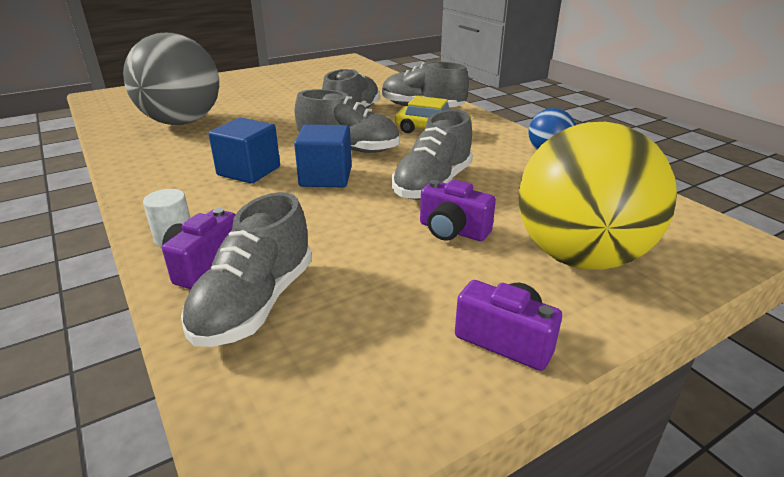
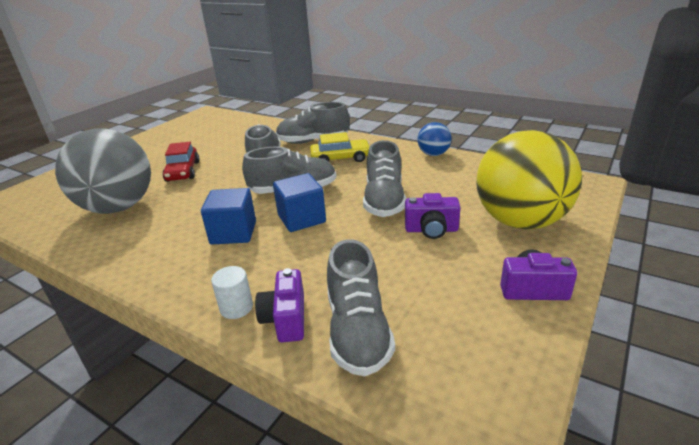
camera: 25 degrees left, 0 degrees up
(268, 105) = (183, 171): none -> red car

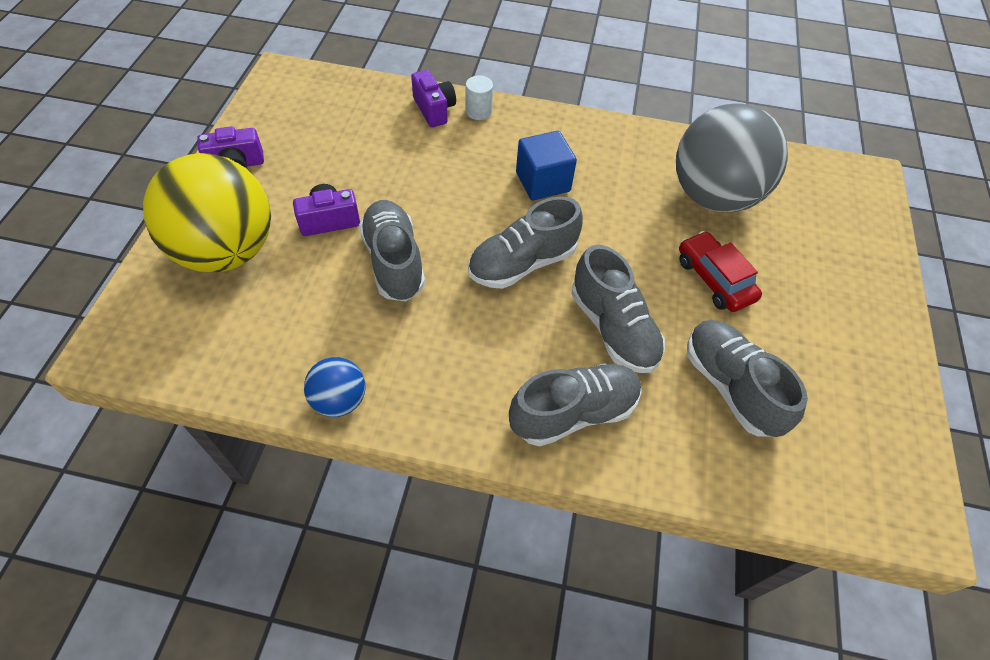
camera: 155 degrees right, 25 degrees up
(301, 219) = (481, 214): blue cube -> none
(340, 158) = (494, 358): yellow car -> none
(358, 331) = (376, 110): grey shoe -> grey shoe (730, 386)

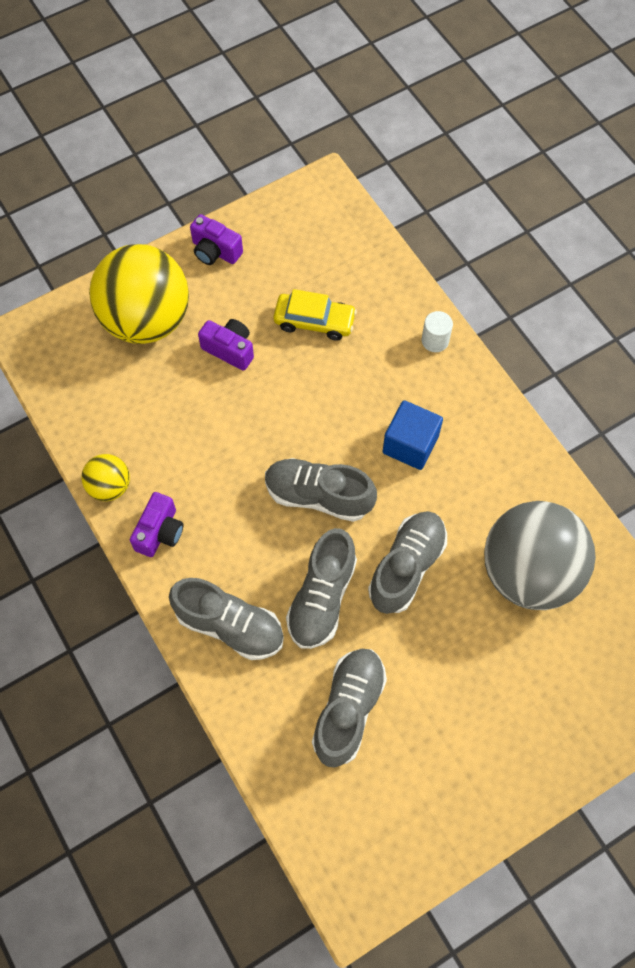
camera: 50 degrees right, 10 degrees up
(339, 400) = (110, 486): blue ball -> yellow ball
(376, 157) = (314, 321): none -> yellow car
(394, 261) = (237, 418): grey shoe -> grey shoe (407, 567)
(434, 110) = (402, 311): purple camera -> purple camera (160, 532)
(714, 279) = (438, 632): red car -> none

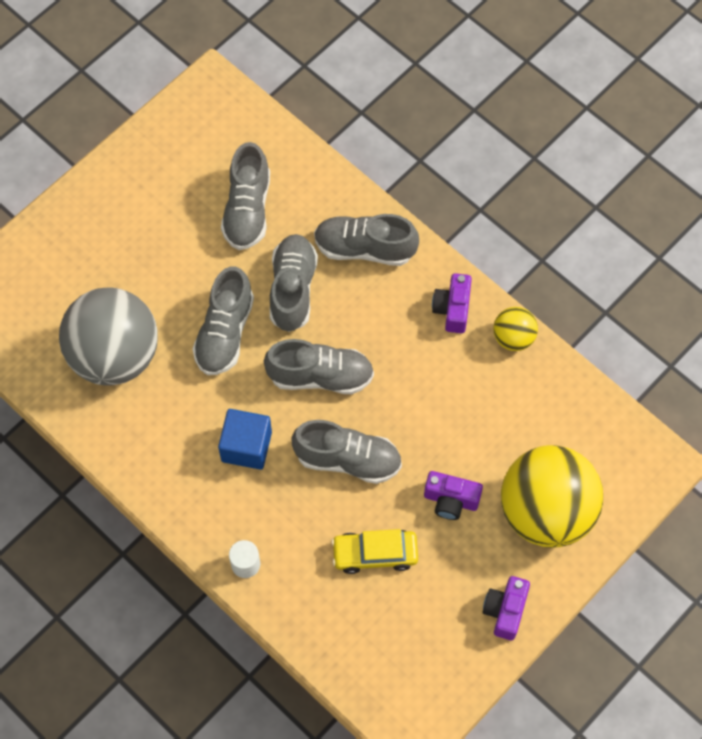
camera: 165 degrees right, 0 degrees up
(215, 251) = (505, 611): purple camera -> purple camera turned 90 degrees counterclockwise
(314, 408) = (348, 459): none -> grey shoe

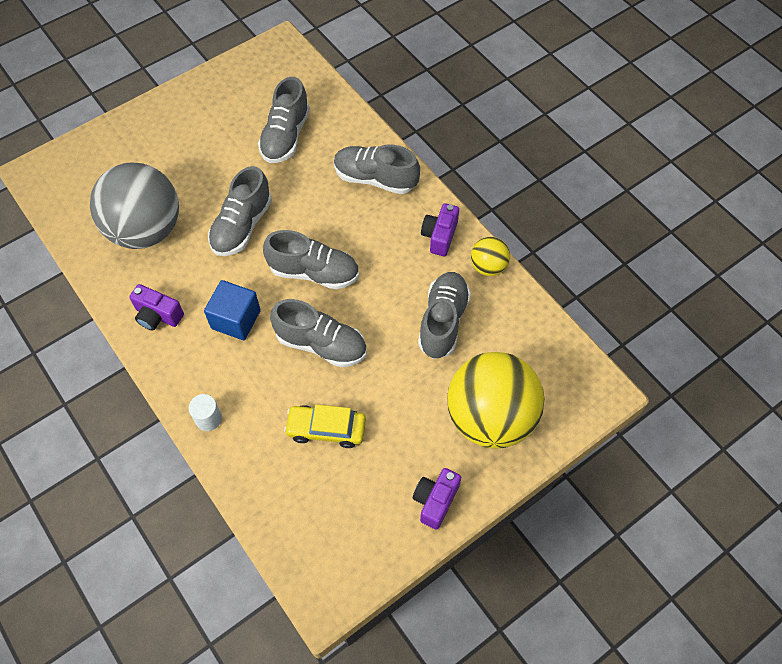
camera: 10 degrees right, 5 degrees down
(293, 289) = (307, 201): grey shoe -> grey shoe (443, 321)
(451, 500) = (405, 393): purple camera -> purple camera (158, 315)

